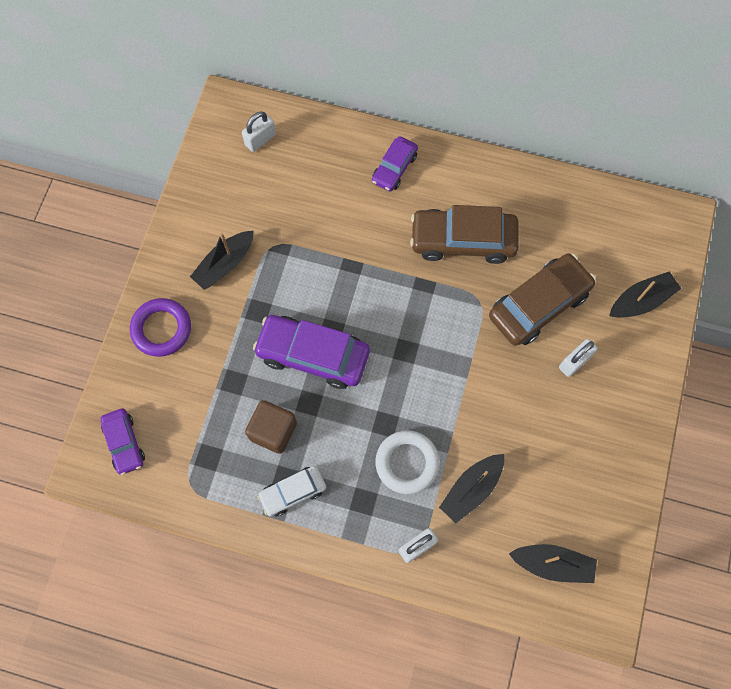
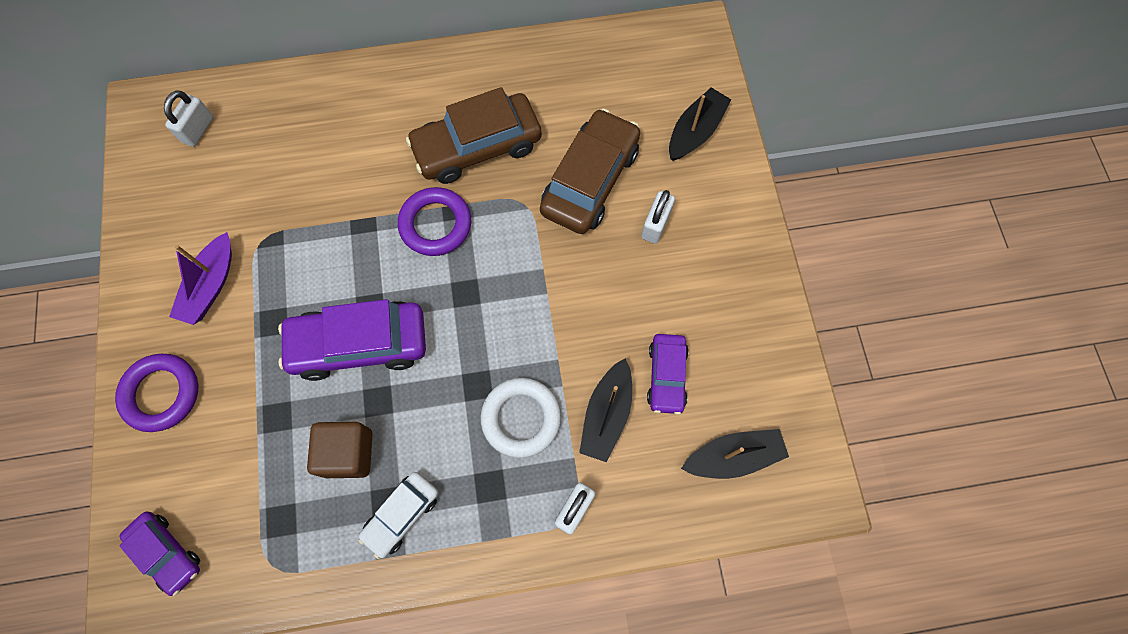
camera: 25 degrees left, 0 degrees up
(225, 264) = (211, 285): black boat -> purple boat
(394, 168) = (367, 100): purple car -> purple car (666, 376)
(405, 288) = (435, 224): none -> purple ring

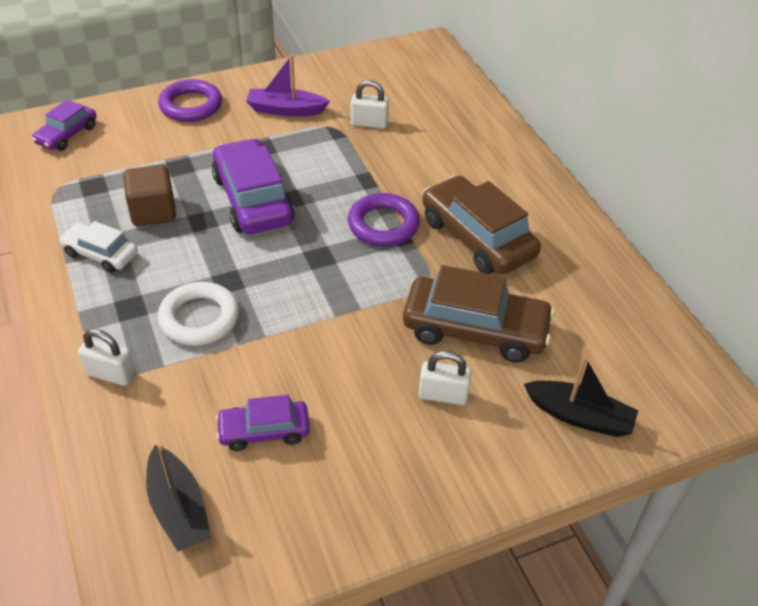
camera: 75 degrees right, 25 degrees down
(198, 129) = (420, 75): white padlock -> white padlock (369, 123)
(606, 414) = (212, 385): black boat -> none

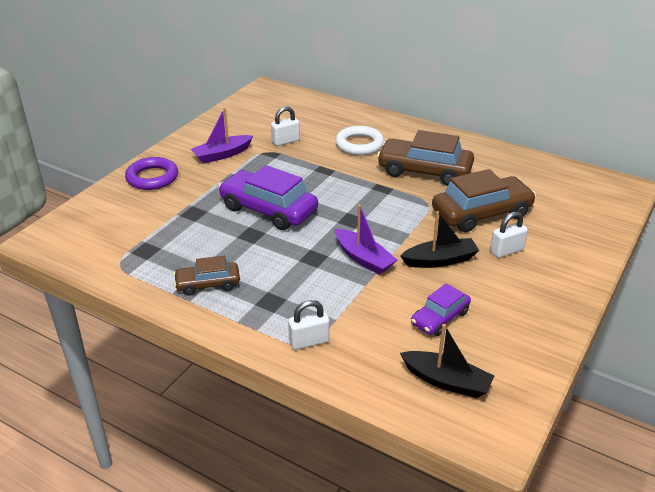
camera: 35 degrees left, 10 degrees down
(67, 135) = (81, 230): purple car -> none
(100, 254) = (208, 284): white car -> brown car
(153, 212) = (211, 245): brown cube -> none
(199, 318) = (323, 285): white ring -> white ring (359, 144)
(275, 311) = (363, 258): none -> purple boat
(383, 225) = (365, 187): purple ring -> none
(579, 416) = (579, 226): black boat -> black boat (440, 260)

